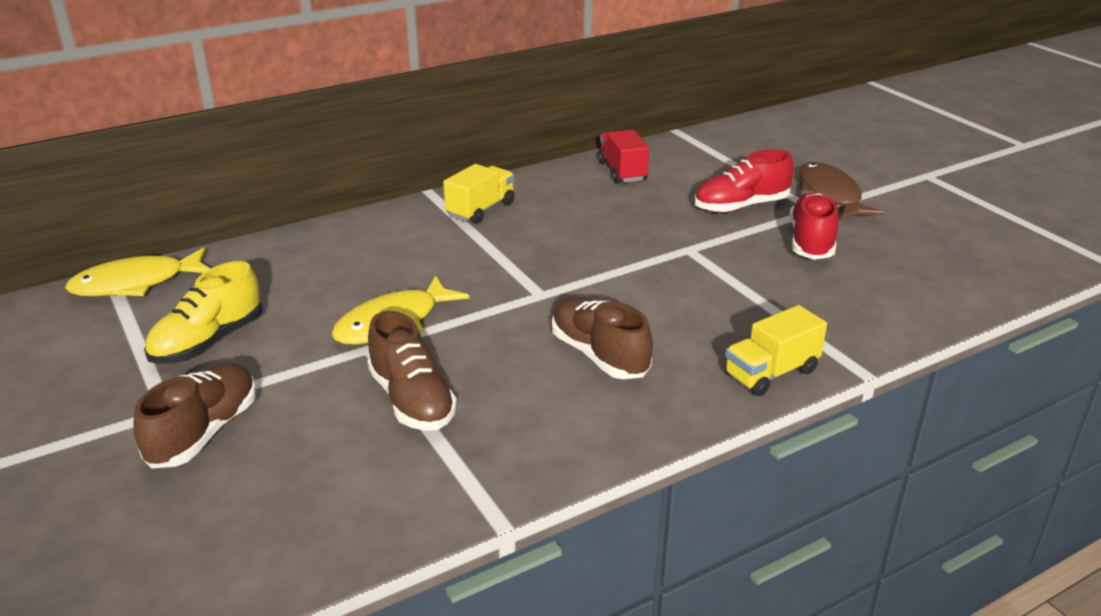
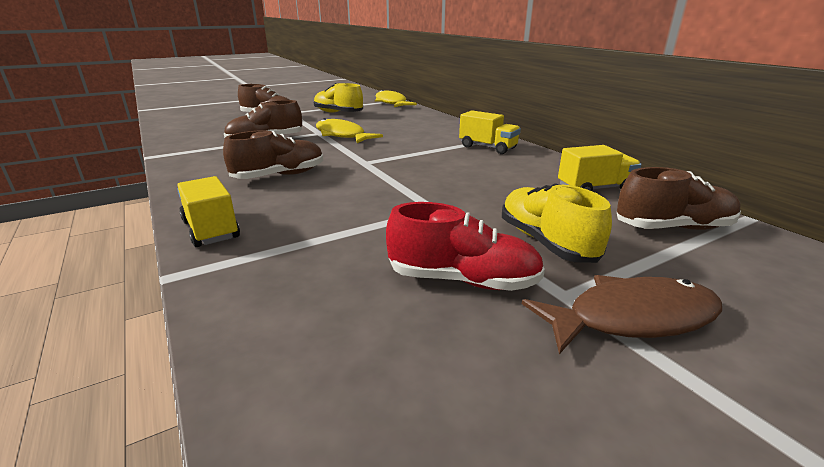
camera: 90 degrees right, 5 degrees down
(622, 171) = (595, 189): red truck -> yellow truck
(700, 158) = (673, 228): none -> brown shoe
(741, 206) = (546, 242): red shoe -> yellow shoe

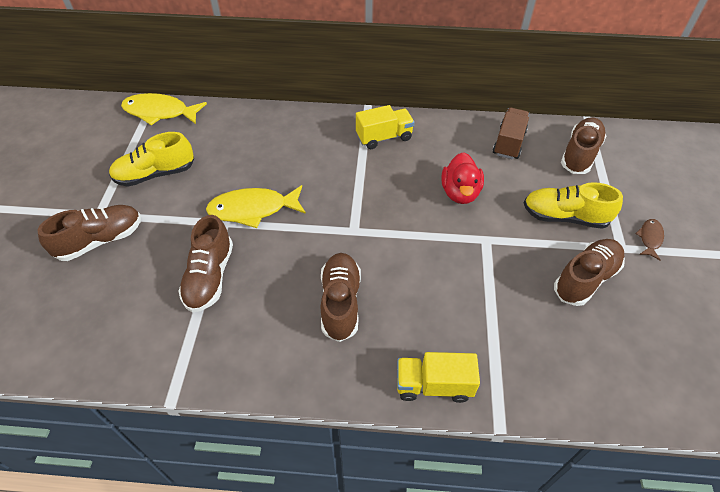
camera: 55 degrees left, 25 degrees up
(462, 280) = (585, 279): red shoe -> brown shoe
(478, 185) = (460, 193): none -> red duck
(595, 189) = (509, 143): yellow truck -> brown truck
(632, 318) = (650, 238): brown fish -> brown fish, size x0.51

